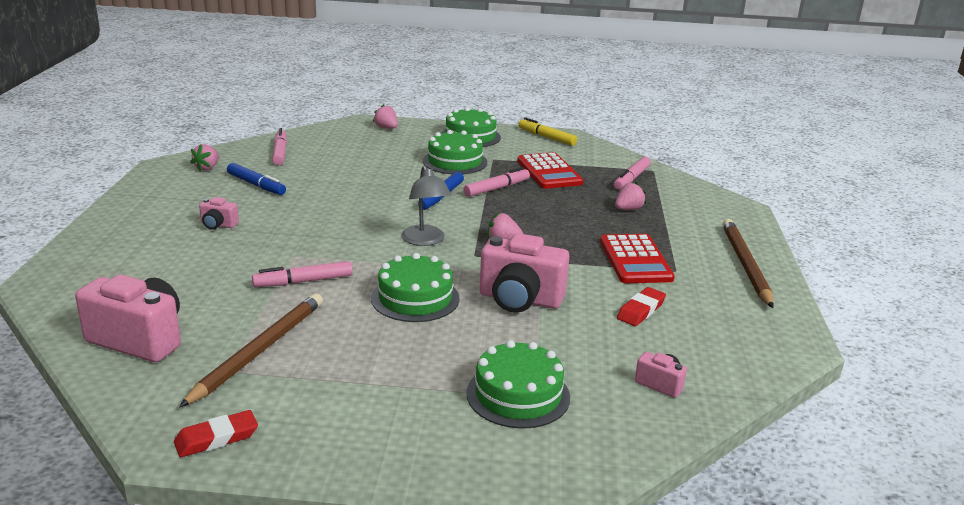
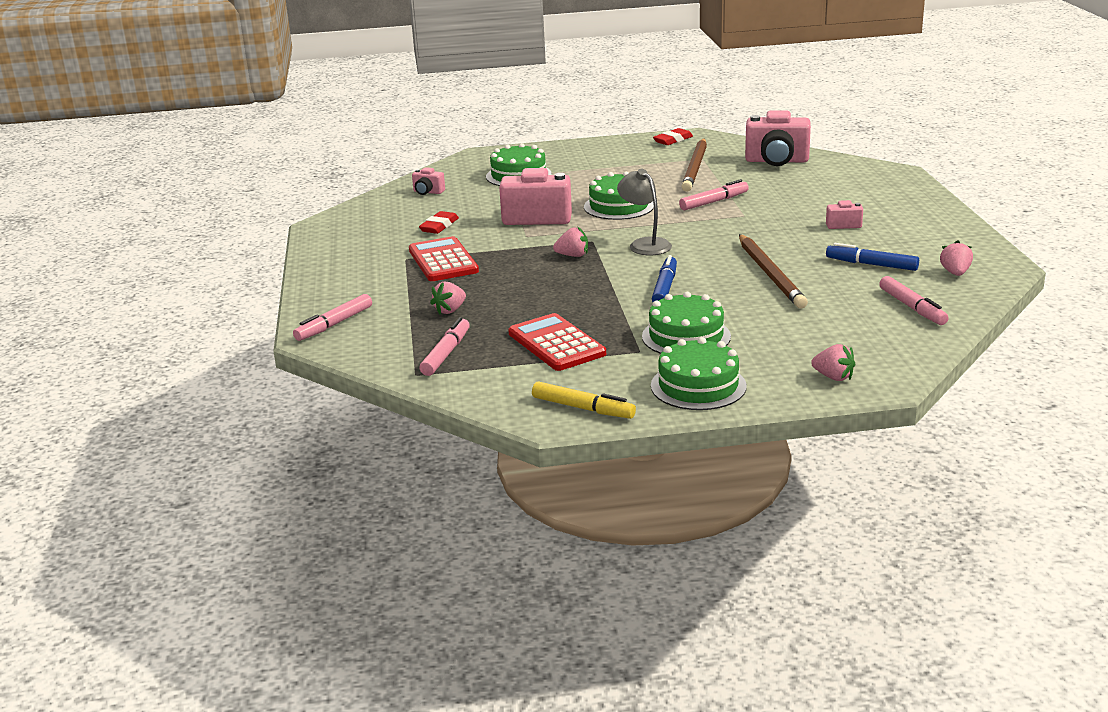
camera: 170 degrees right, 0 degrees up
(497, 188) = (610, 308): pink marker -> pink marker (334, 324)
(745, 265) = (337, 273): brown pencil -> brown pencil (770, 274)

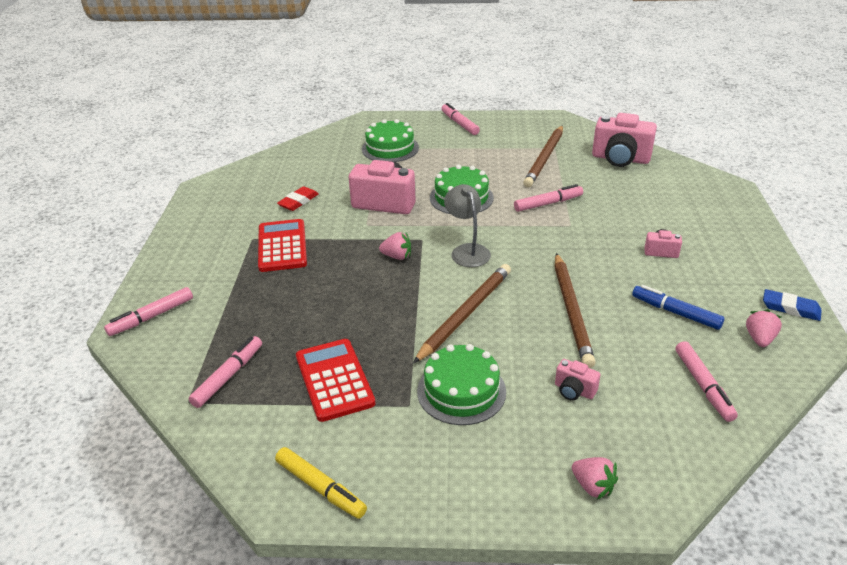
camera: 10 degrees right, 10 degrees up
(428, 192) = (307, 159): pink camera -> pink camera (574, 390)
(450, 310) = (259, 314): pink strawberry -> none
(587, 148) = (459, 124): none -> pink marker
(665, 287) = (465, 314): blue marker -> brown pencil
(673, 140) = (536, 122): red eraser -> none
(698, 386) = (448, 473): green cake -> none
(979, 250) = (790, 308): none -> blue eraser

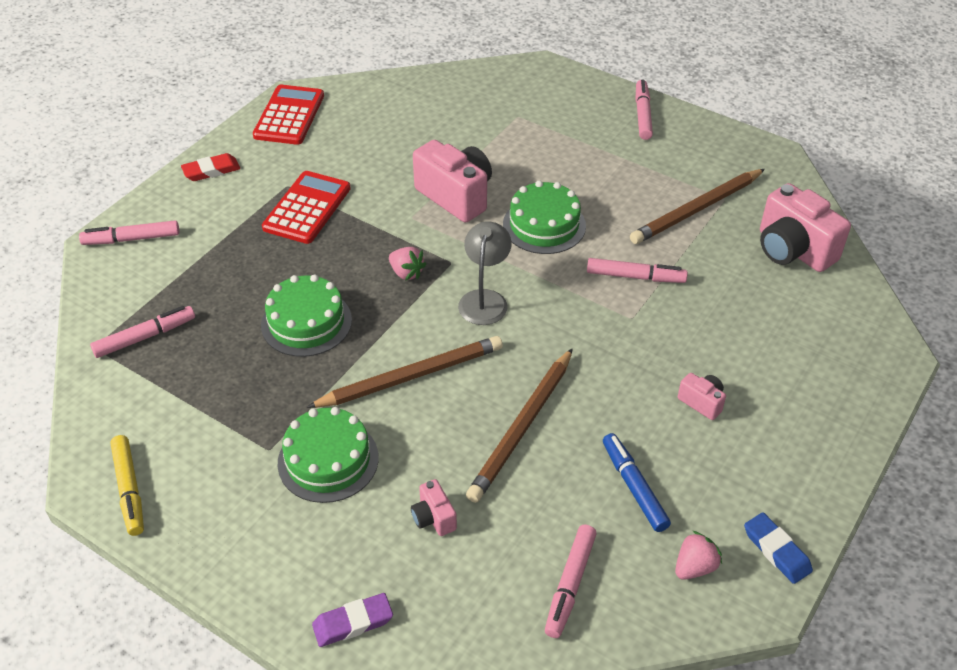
camera: 30 degrees right, 10 degrees up
(298, 201) = (369, 156): red eraser -> red eraser (211, 171)
(334, 380) = (228, 388): red calculator -> red calculator (289, 116)
(390, 148) = (528, 120): green cake -> green cake (306, 322)
(593, 486) = (353, 623): pink strawberry -> purple eraser

